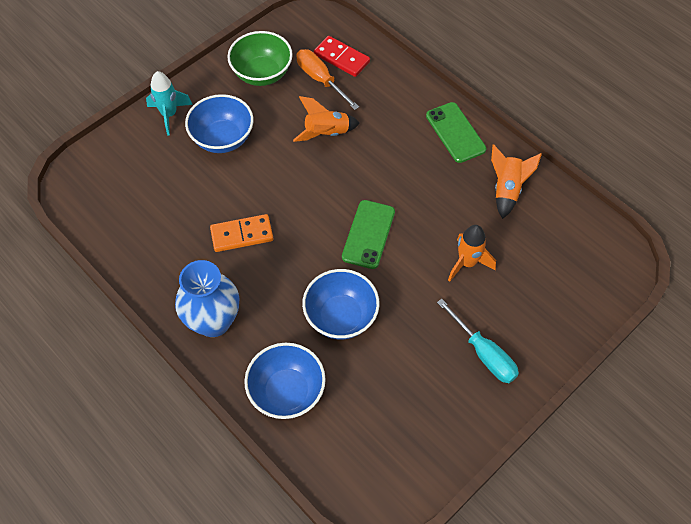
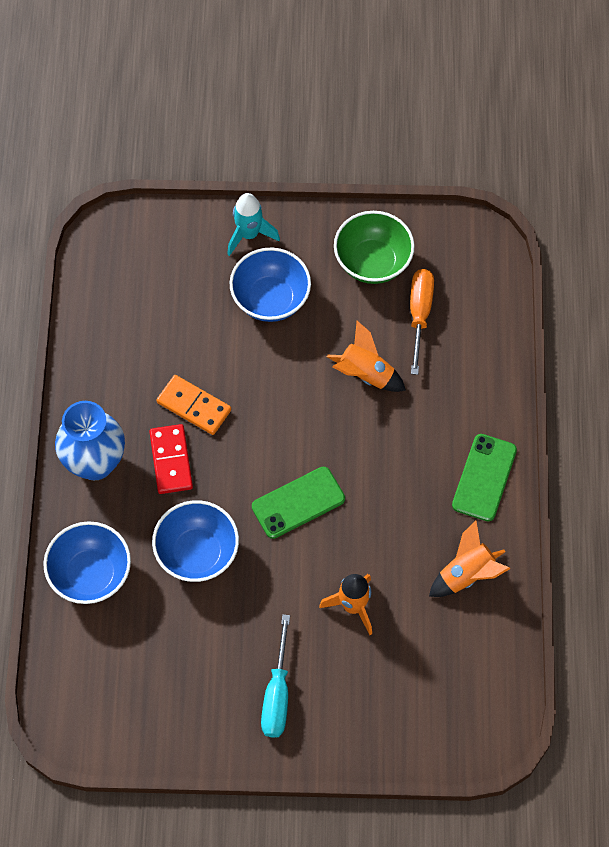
camera: 45 degrees right, 5 degrees up
(341, 58) = (463, 308): red domino -> red domino (171, 460)

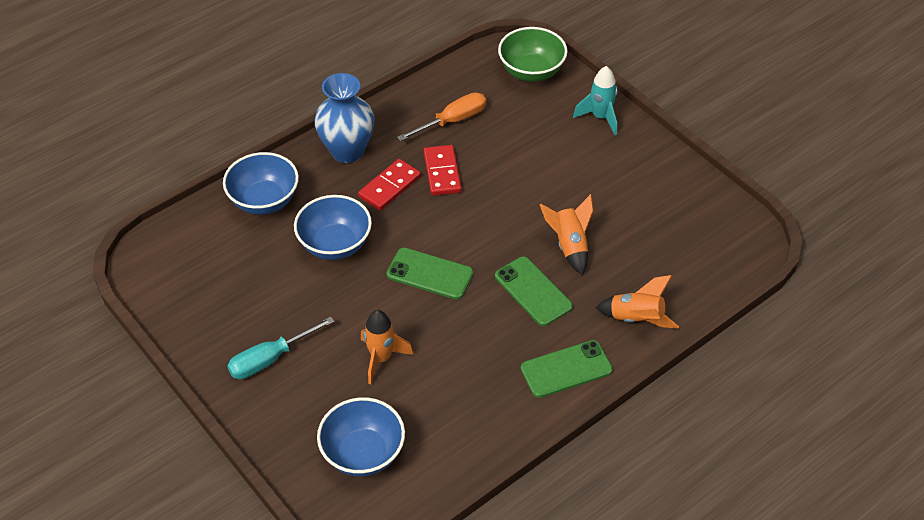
camera: 50 degrees right, 15 degrees down
(194, 406) = (442, 172): orange domino -> red domino
(270, 299) = (566, 159): blue bowl -> blue bowl (363, 453)
(372, 262) = (660, 193): green bowl -> green bowl (531, 71)
(387, 439) = (533, 291): none -> green phone
(419, 314) = (651, 245): orange screwdriver -> orange screwdriver (452, 121)
(467, 574) = (476, 411): orange rocket -> orange rocket (636, 319)

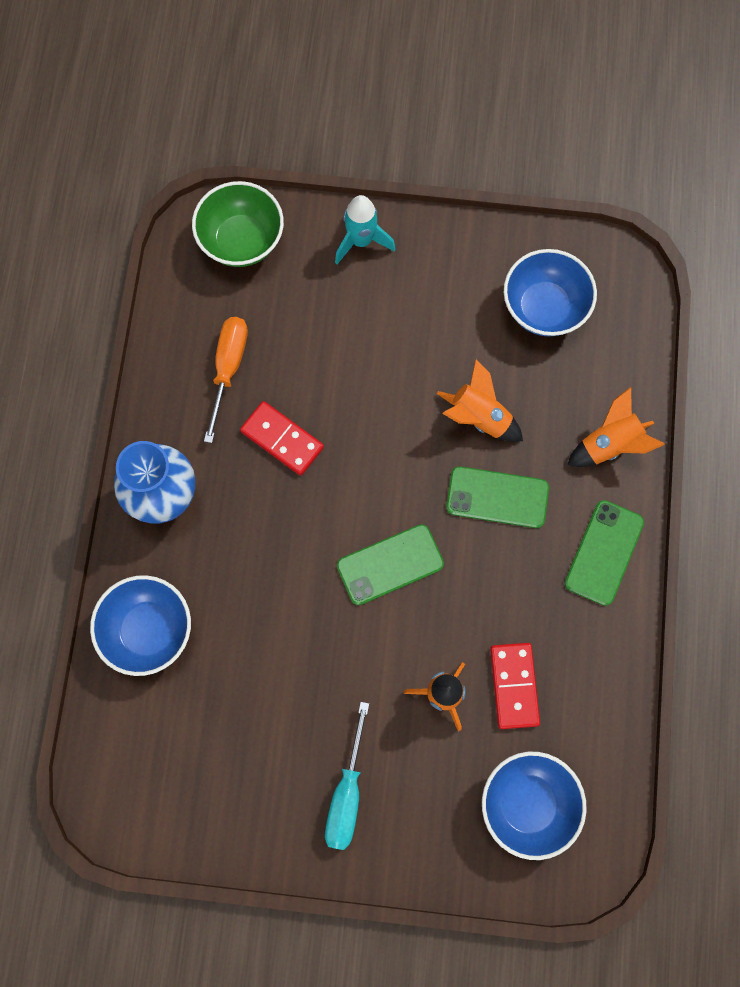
camera: 45 degrees left, 25 degrees up
(335, 245) = (271, 615): blue bowl -> blue bowl (544, 307)
(389, 187) = (250, 501): red domino -> red domino (514, 686)

